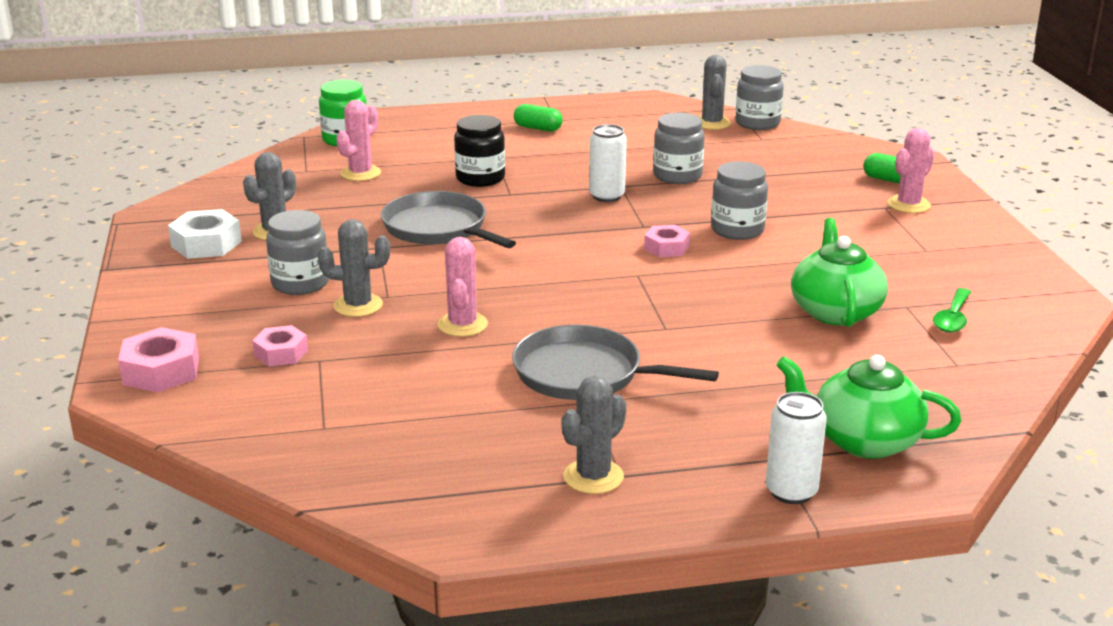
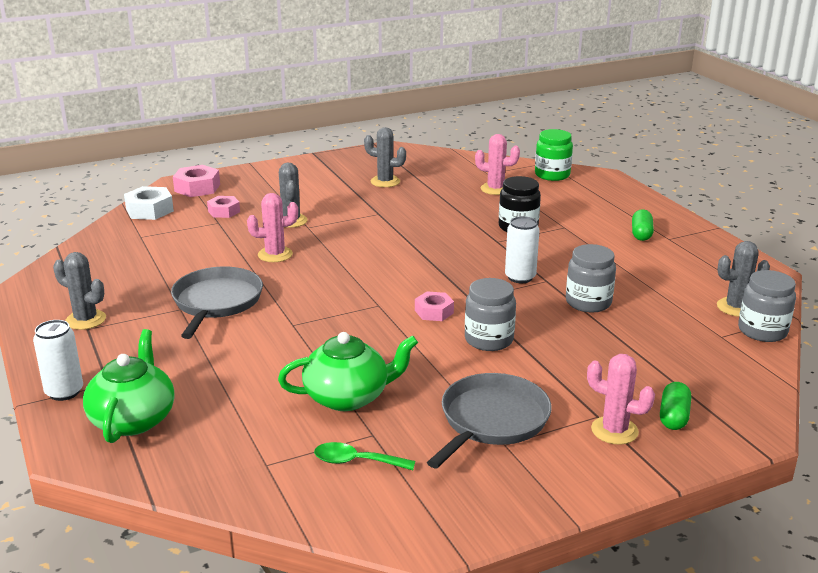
camera: 75 degrees right, 0 degrees up
(206, 244) = (357, 168): white nut -> white nut (149, 210)
(300, 283) = (315, 201): grey jar -> none
(438, 228) = (419, 226): grey pan -> grey pan (492, 420)

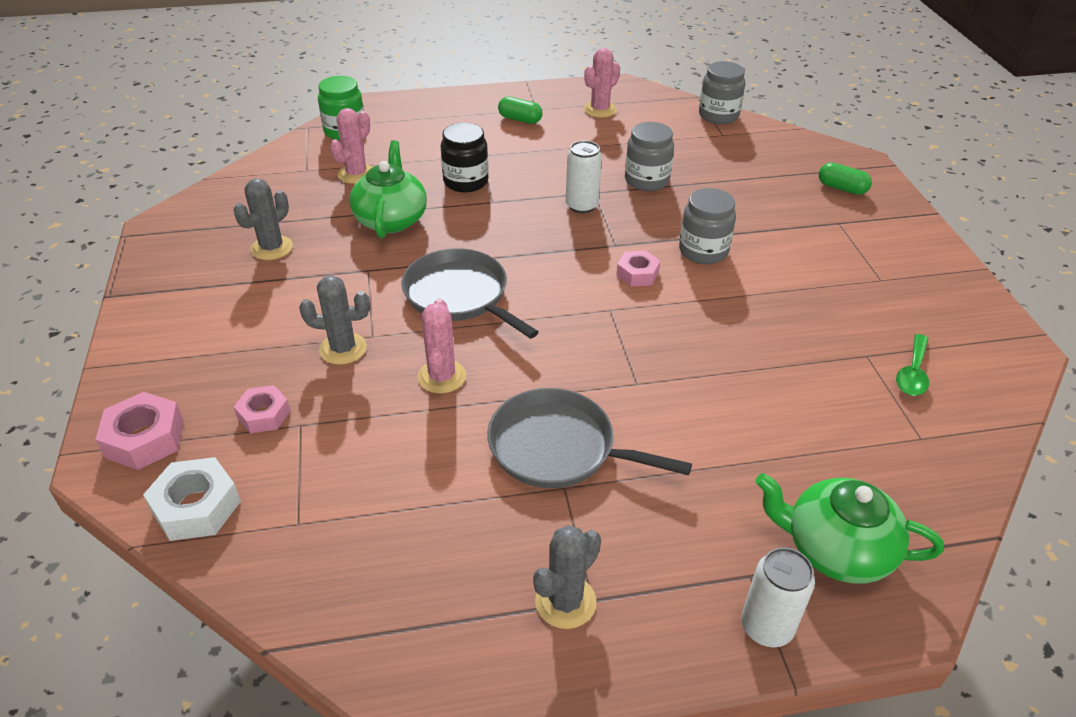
camera: 75 degrees left, 15 degrees up
(348, 397) = (799, 362): green teapot -> green teapot (391, 219)
(492, 420) = (844, 279): grey pan -> grey pan (459, 295)
(614, 430) = (861, 220): pink cactus -> pink cactus (600, 110)
(736, 307) = (677, 115): grey cactus -> none

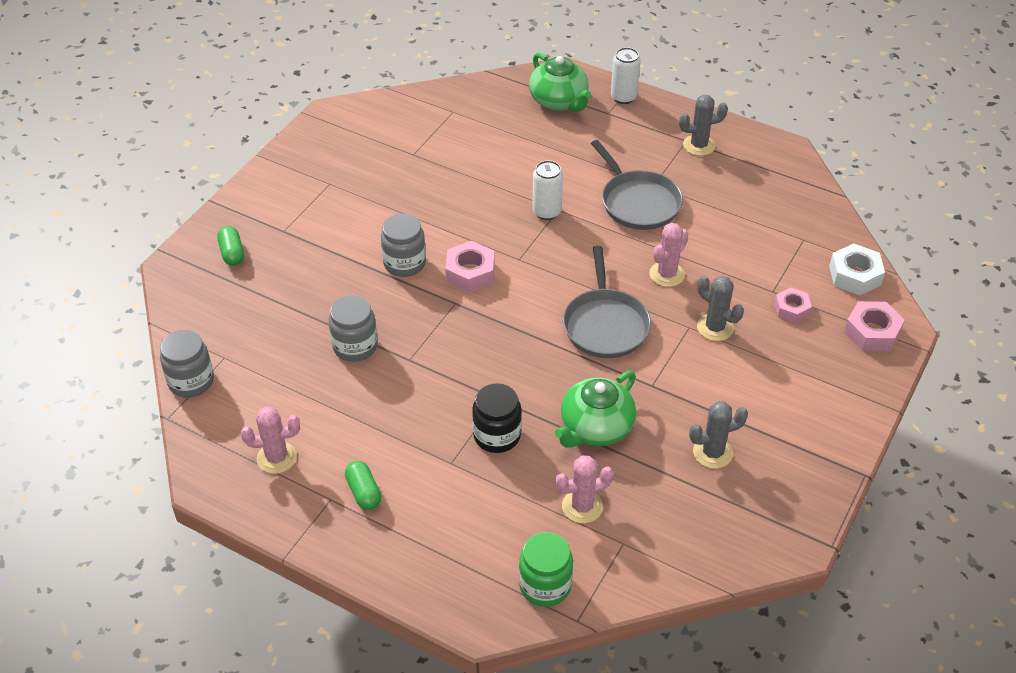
camera: 140 degrees left, 5 degrees up
(582, 206) = (435, 352): white can -> white can (546, 212)
(637, 274) = (470, 272): pink nut -> pink nut, size x1.51
(912, 373) = (406, 134): green spoon -> none

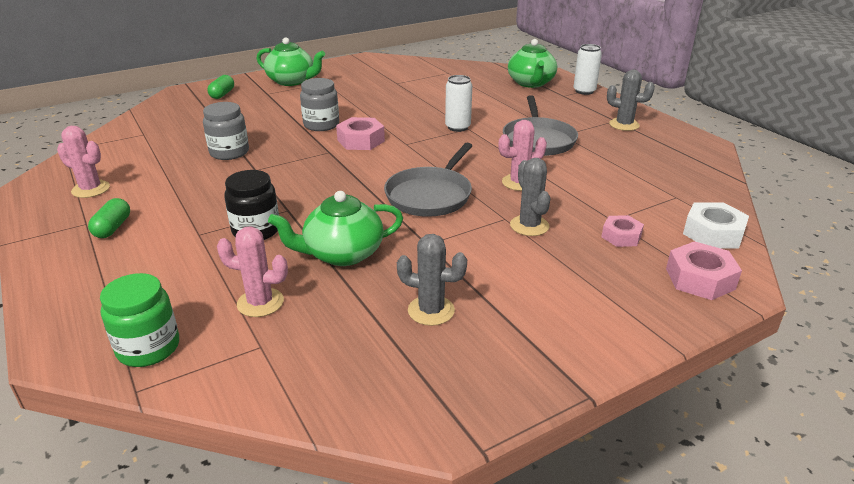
camera: 30 degrees right, 15 degrees down
(191, 381) = (106, 138): grey jar -> none
(288, 196) = (292, 81): none -> green teapot

